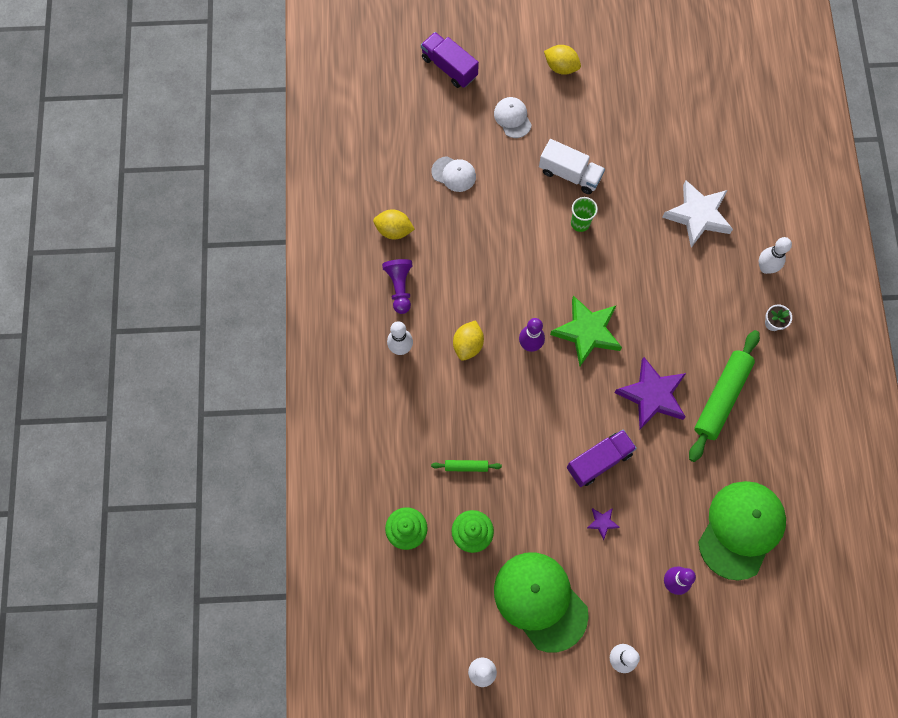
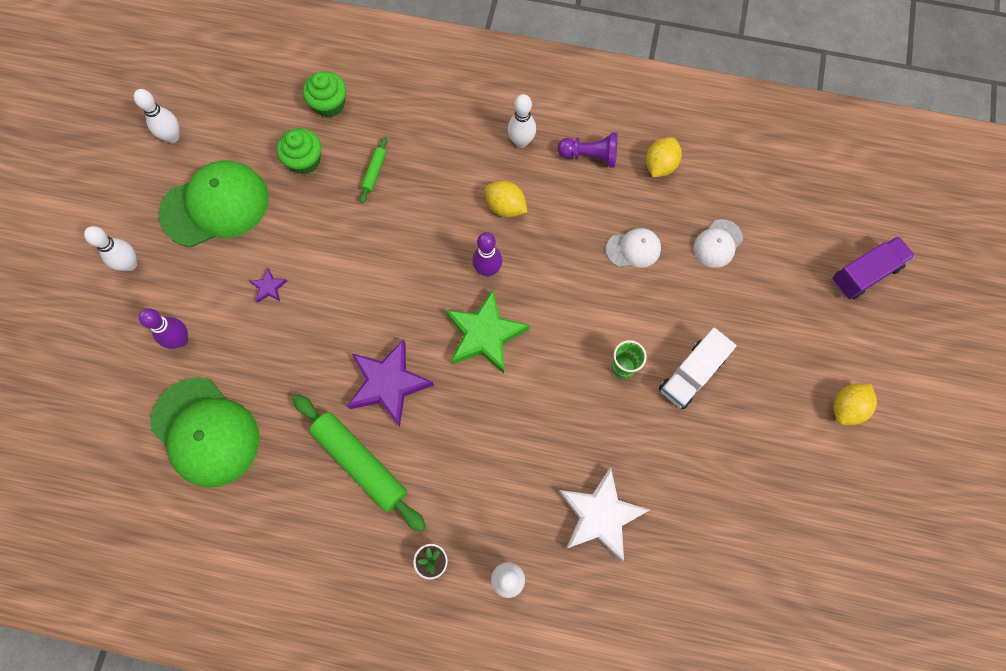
camera: 105 degrees right, 0 degrees up
(512, 118) = (781, 328): white cap -> white cap (633, 249)
(599, 461) = (334, 304): purple truck -> none

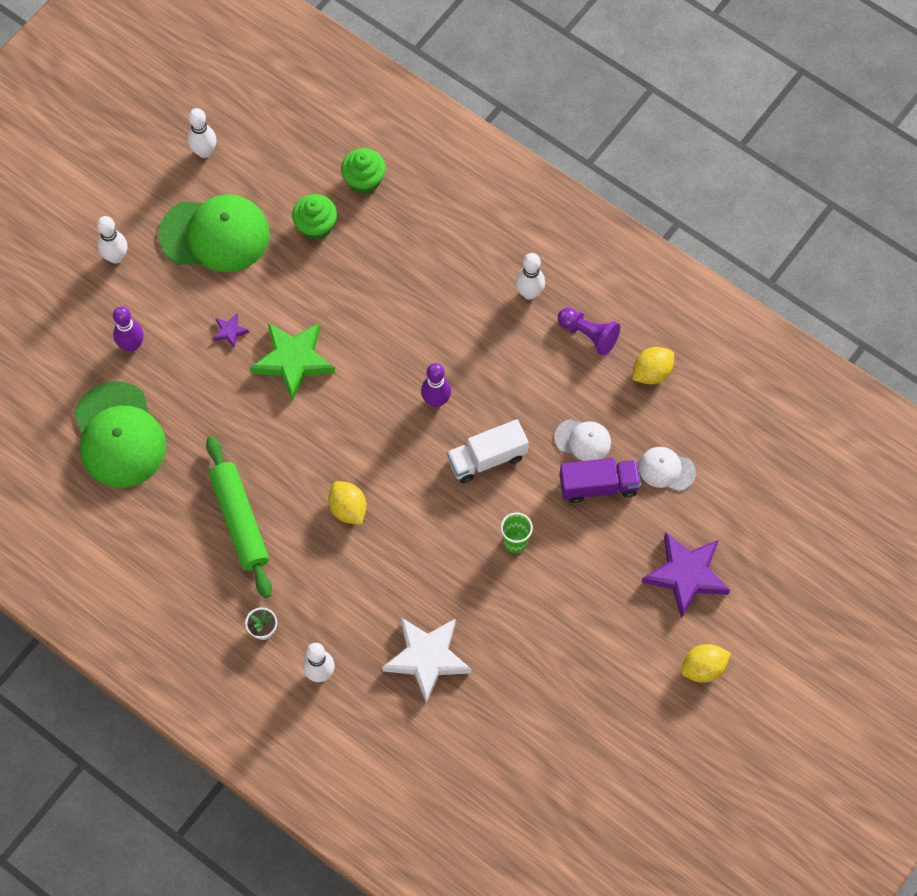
camera: 25 degrees right, 5 degrees down
(374, 172) = (375, 264): green rolling pin -> none
(388, 384) = (296, 464): purple star -> purple star (686, 575)
(485, 334) = (404, 458): green star -> green star (293, 361)
(505, 207) = (482, 349): yellow lemon -> yellow lemon (348, 509)
(691, 374) = (575, 576): white truck -> white truck (487, 458)
(718, 243) = (666, 469): white cap -> white cap turned 45 degrees clockwise
(865, 274) = (793, 559): purple truck -> purple truck (598, 486)

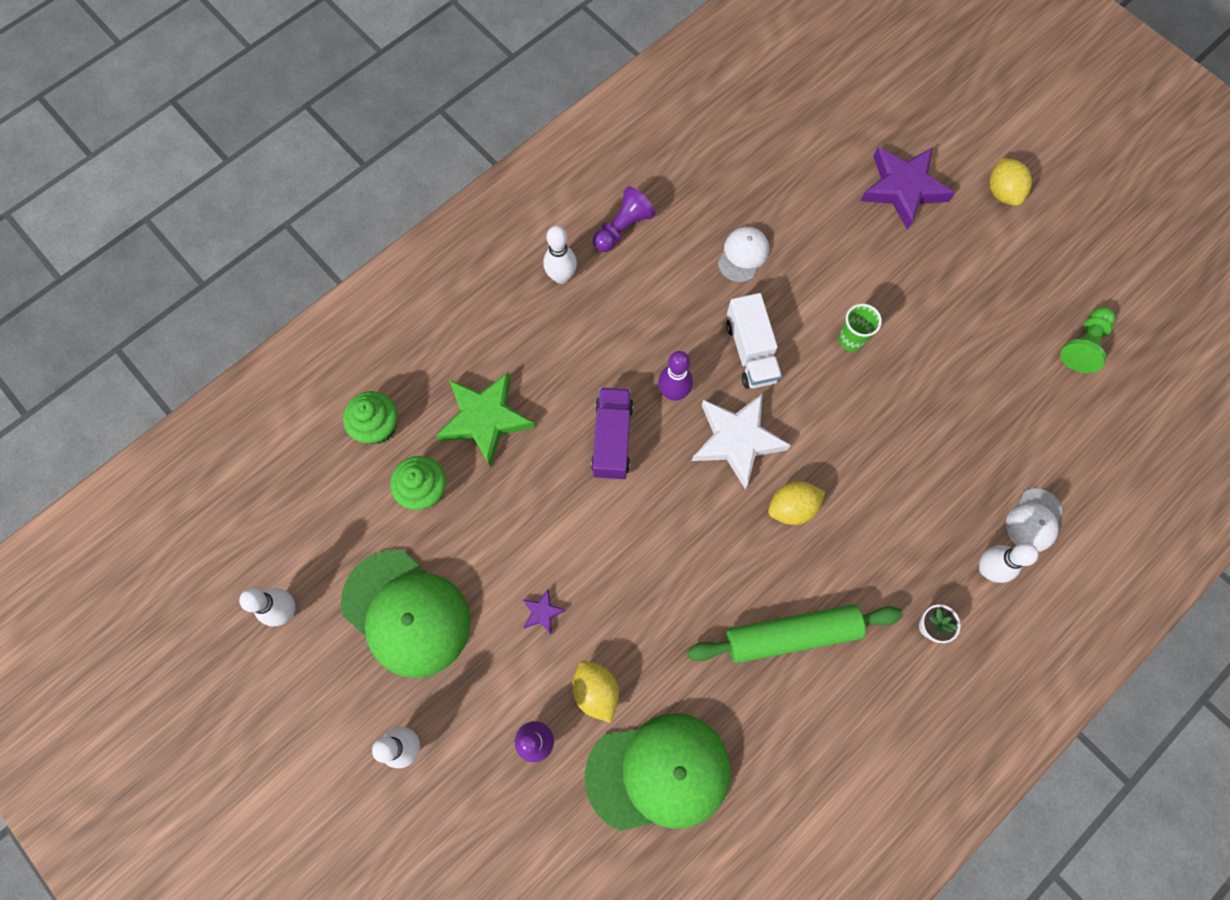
camera: 80 degrees left, 5 degrees up
(215, 235) = (406, 613): green cap -> green cap turned 120 degrees clockwise
(293, 361) = (595, 542): green star -> green star (485, 419)
(427, 658) = (976, 451): white star -> white star (737, 440)
(551, 750) = (1083, 345): none -> green pawn
(598, 486) = (797, 250): purple truck -> purple truck (612, 439)
(651, 372) = (677, 178): yellow lemon -> yellow lemon (596, 691)
(666, 469) = (787, 185): white cap -> white cap (1034, 520)

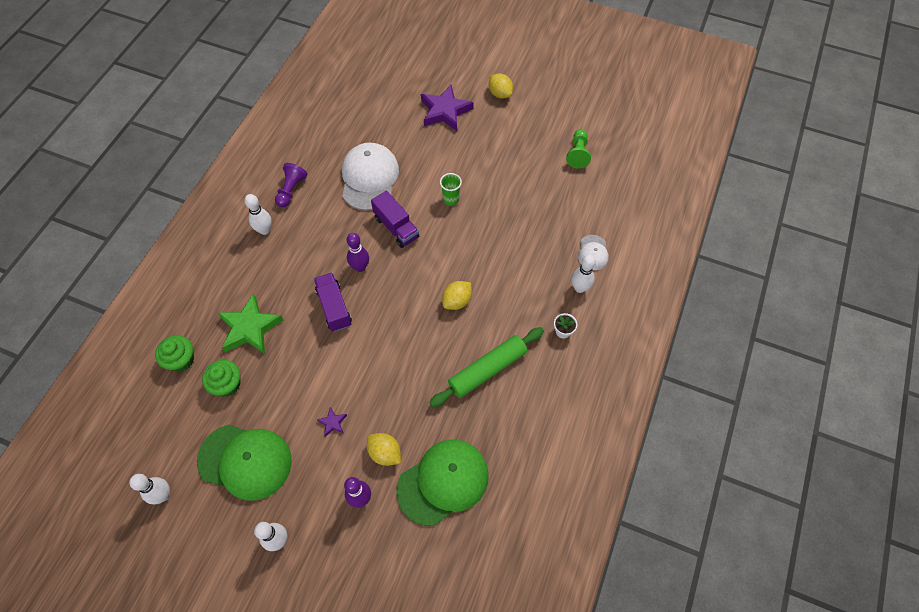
camera: 25 degrees left, 10 degrees down
(737, 440) = (409, 278): white star -> none
(743, 255) = (369, 178): white cap -> white cap, size x2.01
(751, 351) = (396, 227): white truck -> purple truck

